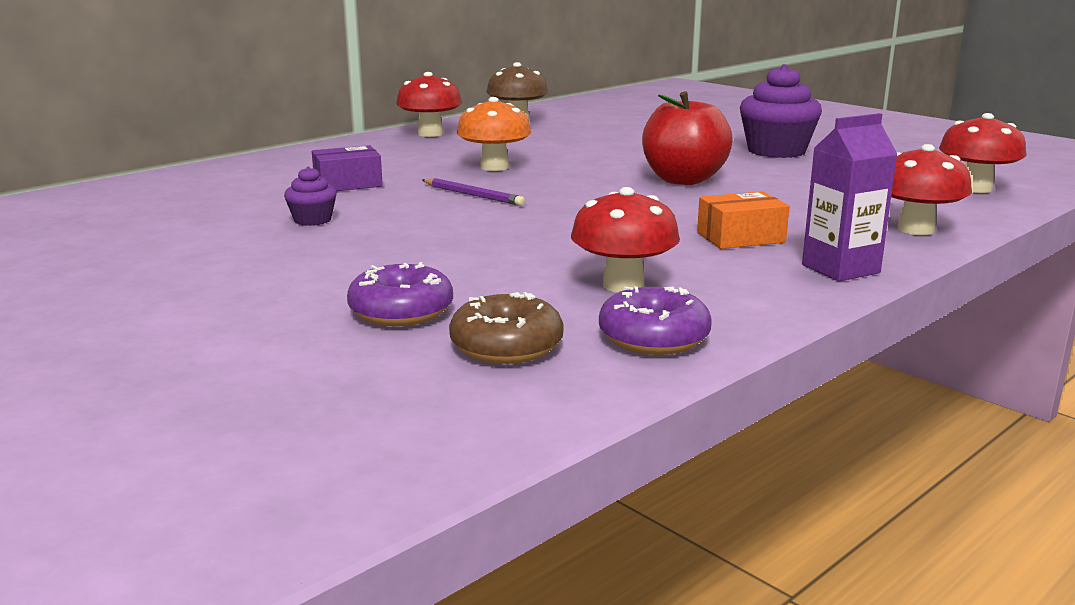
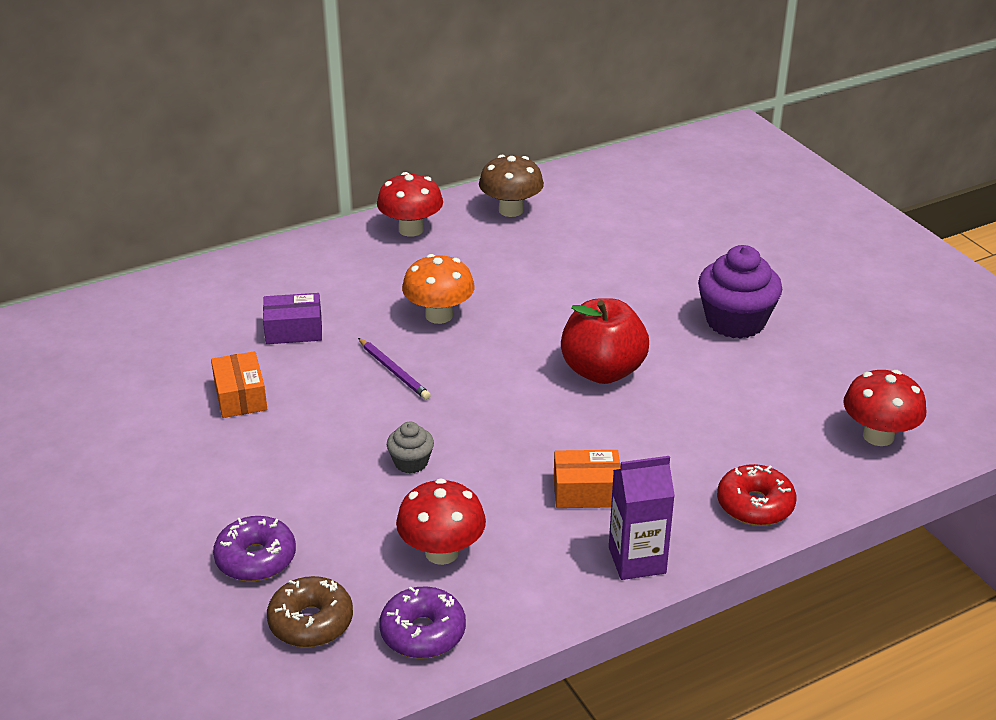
camera: 15 degrees right, 15 degrees up
(312, 220) = (240, 396): purple cupcake -> orange box
(536, 239) = (411, 462): none -> grey cupcake
(915, 229) = (755, 505): red mushroom -> red donut

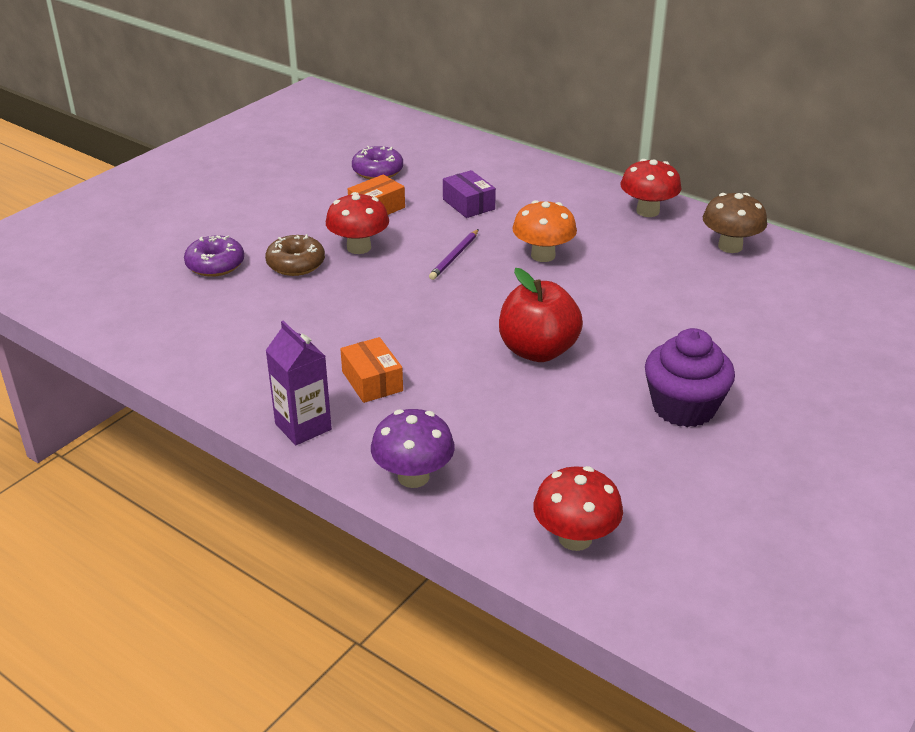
camera: 65 degrees right, 0 degrees up
(311, 622) = (165, 302): brown donut -> brown donut (296, 264)
(411, 462) = (353, 294): grey cupcake -> none
(423, 632) = (175, 349): purple donut -> purple donut (377, 171)
(442, 552) = (261, 334): red mushroom -> red mushroom (359, 247)
(755, 505) = (413, 477): red donut -> purple mushroom

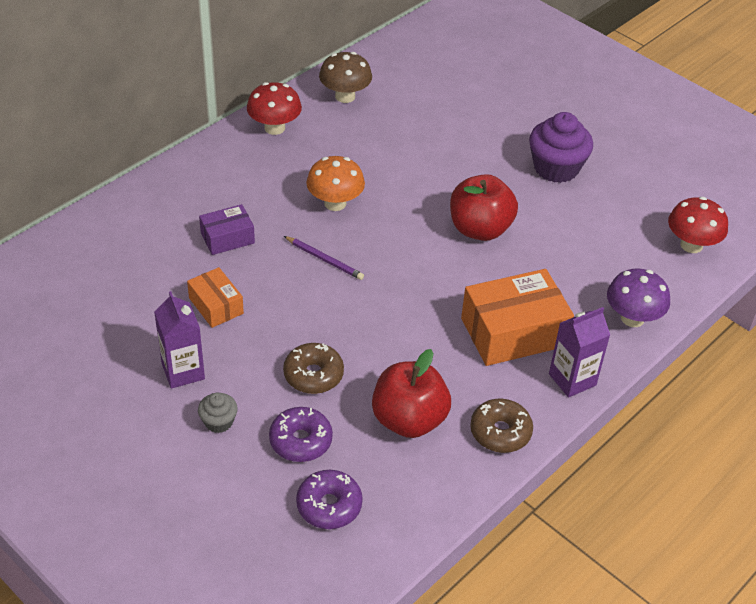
camera: 85 degrees left, 10 degrees up
(224, 377) = (500, 432): none -> brown donut
(237, 224) = (218, 422): none -> grey cupcake
(240, 320) = (409, 420): none -> red apple
(295, 203) = (183, 371): none -> purple carton
(359, 247) = (292, 325): red mushroom -> none
(372, 381) = (513, 332): orange box -> orange box, size x1.82
(377, 171) = (132, 298): purple donut -> purple donut (329, 505)

